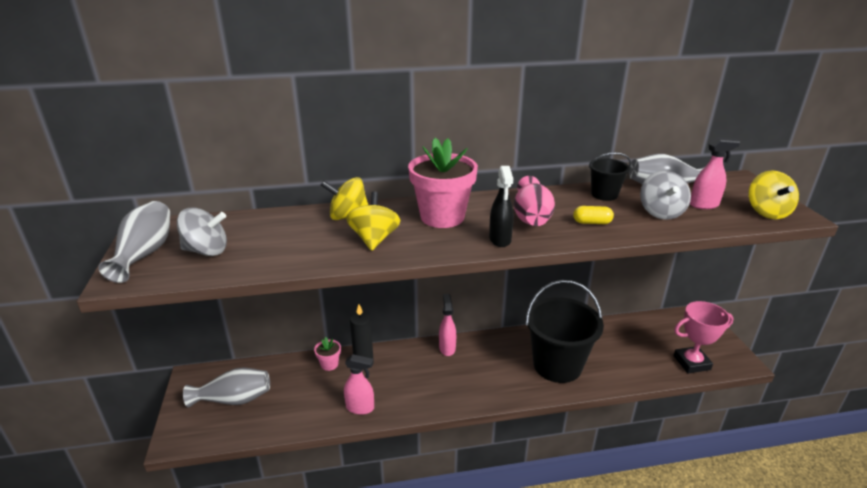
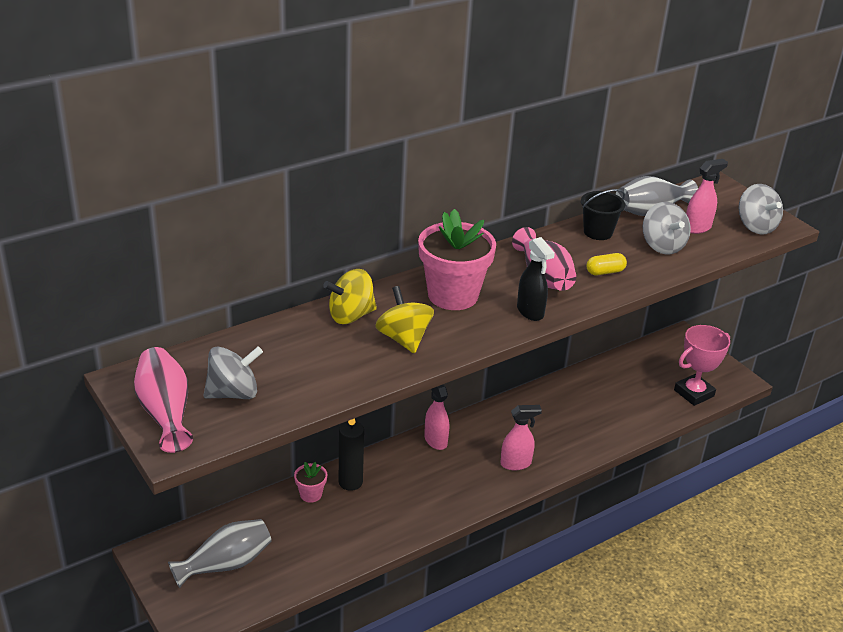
camera: 25 degrees left, 5 degrees up
(145, 253) = (165, 412): grey vase -> pink vase
(360, 408) = (380, 532): pink spray bottle -> pink spray bottle (516, 464)
(557, 365) = (564, 430): black bucket -> none
(767, 212) = (755, 226): yellow spinning top -> grey spinning top

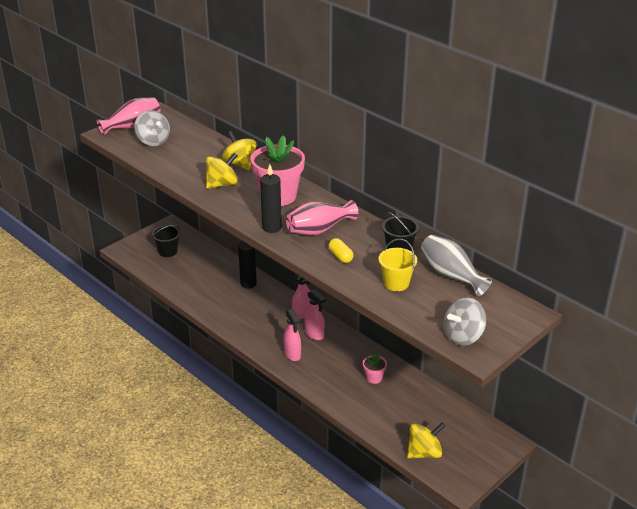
camera: 80 degrees right, 0 degrees up
(226, 564) = (168, 251): grey vase -> black bucket
(311, 494) = (232, 270): pink flower pot -> pink flower pot (374, 378)
(530, 312) = (271, 227): black spray bottle -> black candle
(662, 246) = (396, 283): grey spinning top -> yellow bucket
(694, 393) = (424, 452): pink trophy -> yellow spinning top
(697, 228) = (438, 302): pink spray bottle -> pink spray bottle (314, 334)

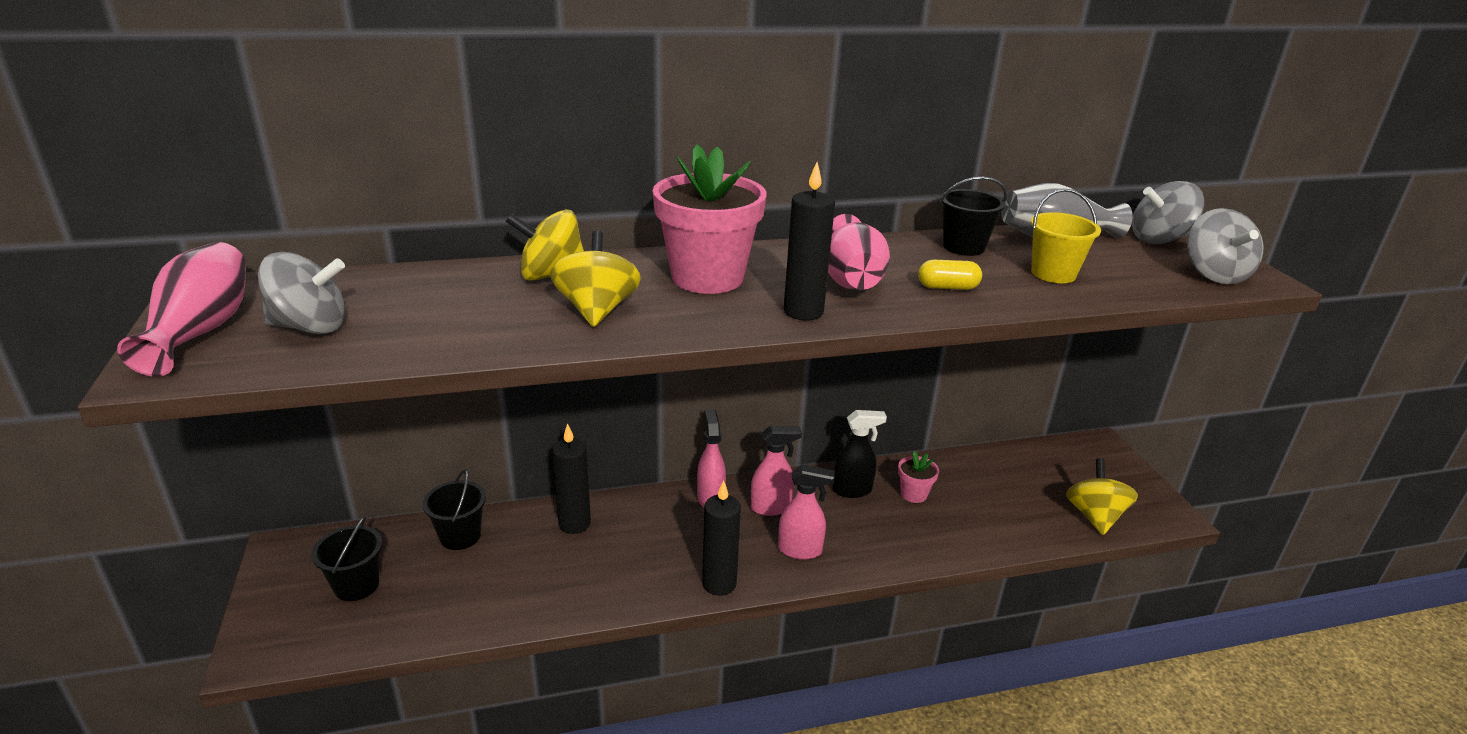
camera: 60 degrees left, 5 degrees down
(213, 260) = (460, 536): none -> black bucket
(248, 339) = (719, 584): none -> black candle
(355, 356) = (852, 490): none -> black spray bottle
(498, 311) = (1159, 239): none -> grey spinning top

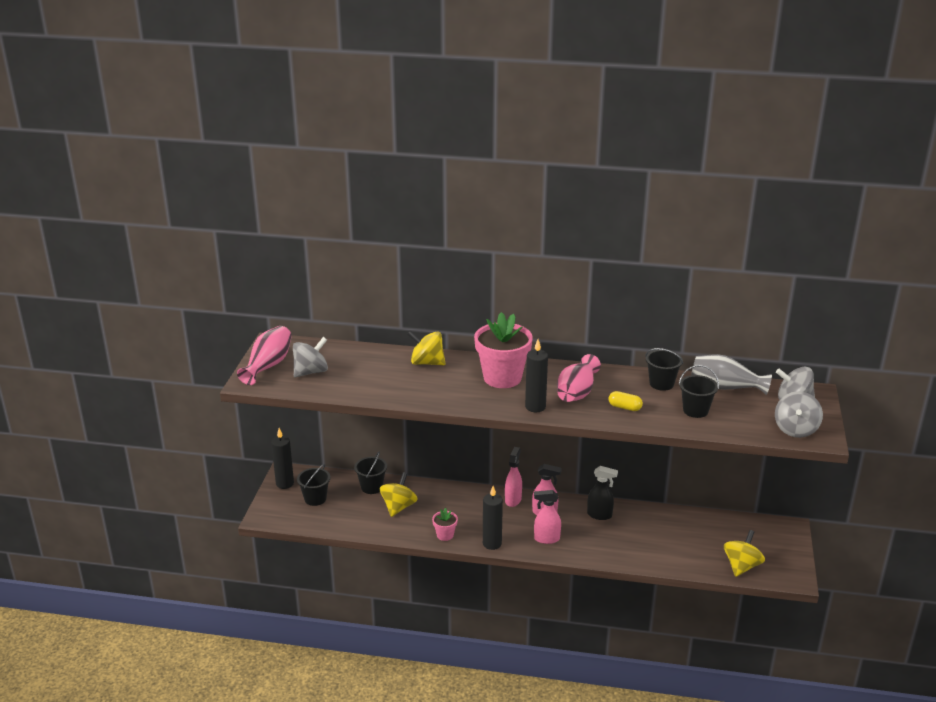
camera: 25 degrees right, 0 degrees up
(310, 327) = (311, 372): grey spinning top -> grey spinning top turned 60 degrees counterclockwise
(574, 524) = (432, 495): black candle -> black candle (285, 483)
(597, 310) = (437, 387): yellow spinning top -> yellow spinning top (398, 507)
(800, 550) = (546, 539): pink spray bottle -> pink spray bottle turned 150 degrees clockwise
(913, 494) = (636, 526): pink flower pot -> pink flower pot (445, 535)
(1053, 273) = (695, 410): yellow bucket -> black bucket

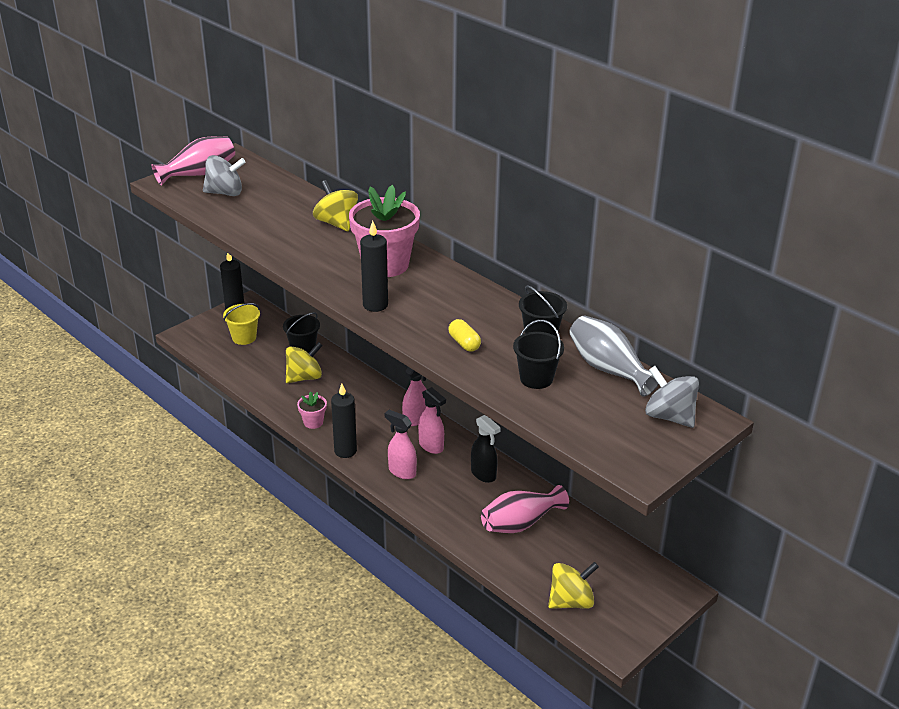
camera: 35 degrees right, 5 degrees up
(315, 498) = (244, 337): black bucket -> yellow bucket
(577, 392) = (437, 308): pink vase -> pink vase (520, 523)
(795, 429) = (622, 448): grey spinning top -> none

